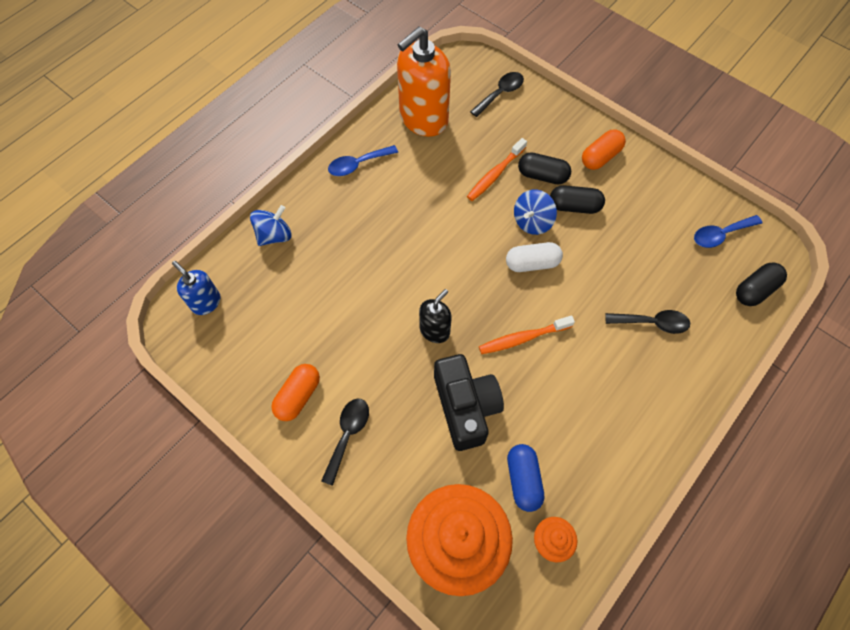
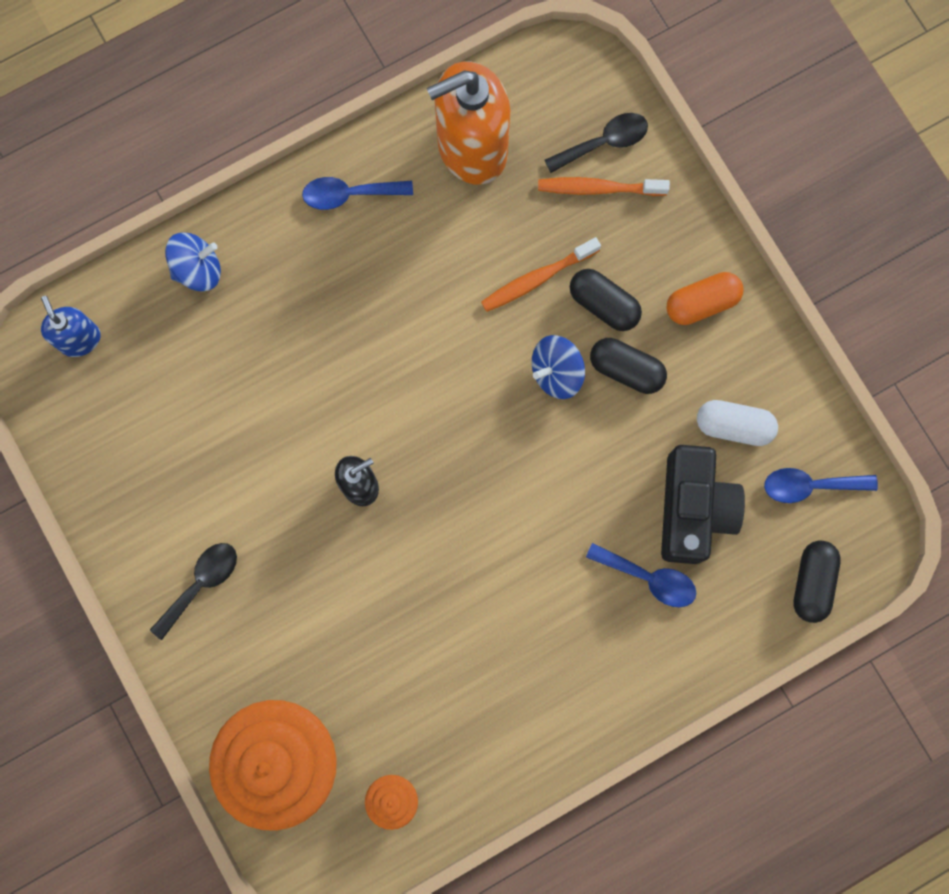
camera: 20 degrees right, 15 degrees up
(298, 396) = (157, 511): orange capsule -> none
(465, 406) = (358, 601): black camera -> black camera (693, 509)
(522, 338) = (469, 537): orange toothbrush -> orange toothbrush (598, 188)
(523, 480) = (391, 717): blue capsule -> none
(532, 263) = (528, 435): white capsule -> white capsule (733, 426)
(652, 323) = (649, 578): black spoon -> blue spoon
(755, 290) = (812, 582): black capsule -> black capsule turned 60 degrees counterclockwise

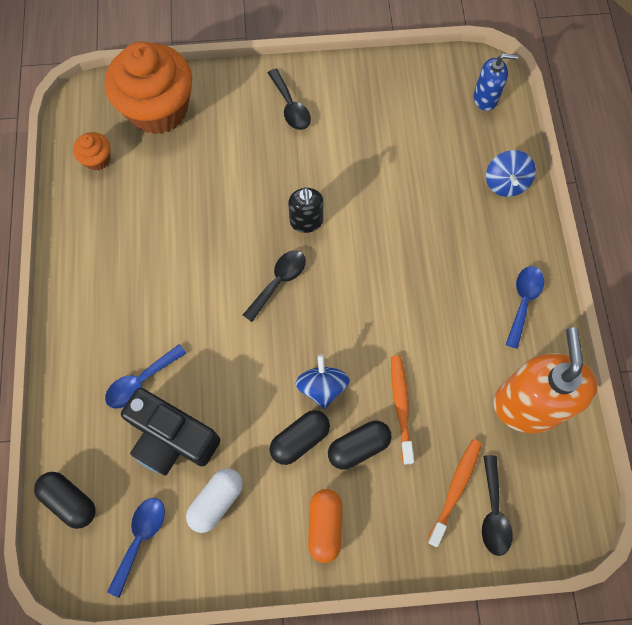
camera: 115 degrees right, 10 degrees down
(453, 480) = (279, 281): none -> black spoon

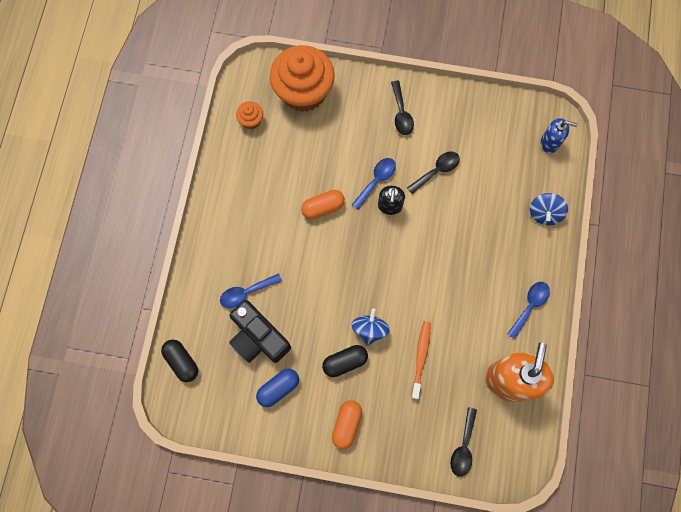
camera: 15 degrees right, 5 degrees up
(140, 538) = (222, 399): blue spoon -> blue spoon (376, 180)
(216, 501) = (278, 388): white capsule -> blue capsule
(219, 245) = (323, 207): none -> orange capsule
(279, 281) = (359, 246): black spoon -> black spoon (437, 171)
(358, 447) = (383, 378): black capsule -> none
(455, 489) = (442, 424): orange toothbrush -> none

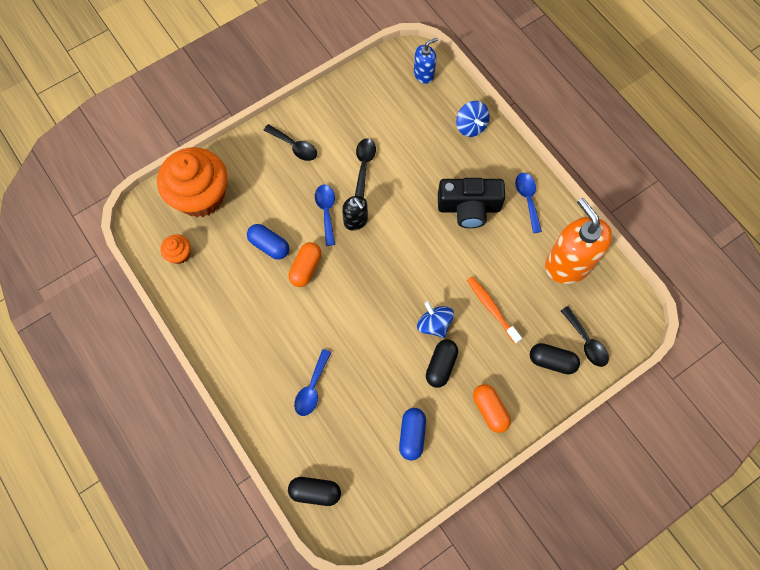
camera: 45 degrees left, 5 degrees down
(258, 337) = (357, 413): black camera -> black camera (469, 207)
(314, 169) = (269, 245): none -> blue capsule
(424, 435) = (552, 361): none -> black capsule

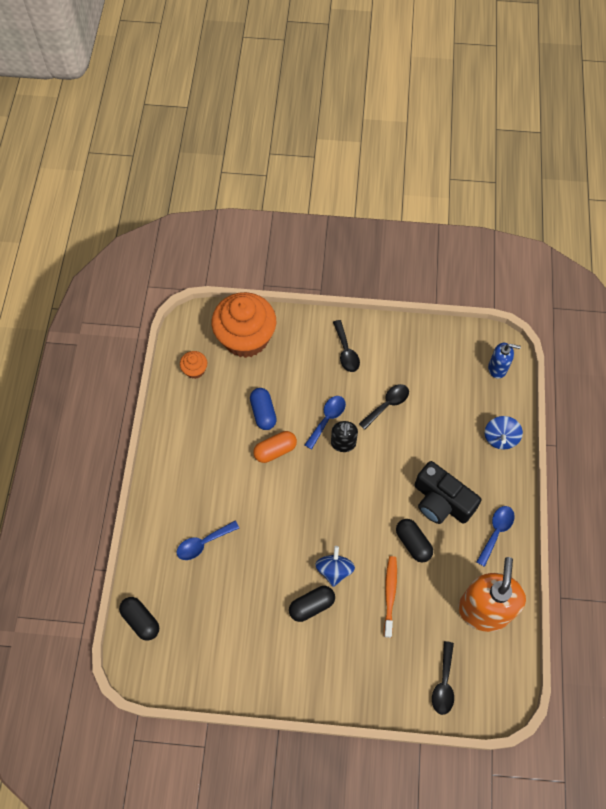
camera: 40 degrees right, 5 degrees down
(412, 435) = (244, 639): blue capsule -> none
(490, 410) = (319, 671): orange capsule -> none
(552, 361) = (402, 675): black capsule -> black capsule (413, 543)

